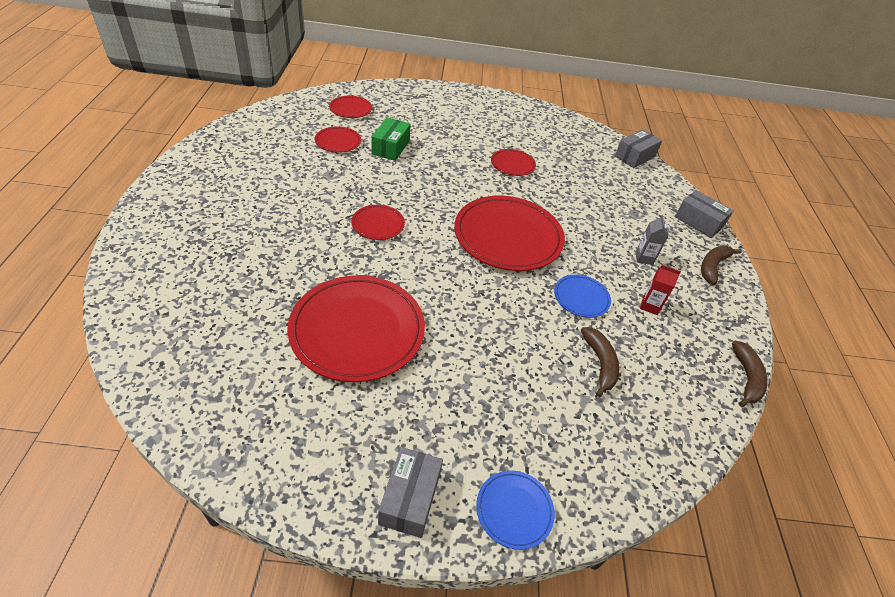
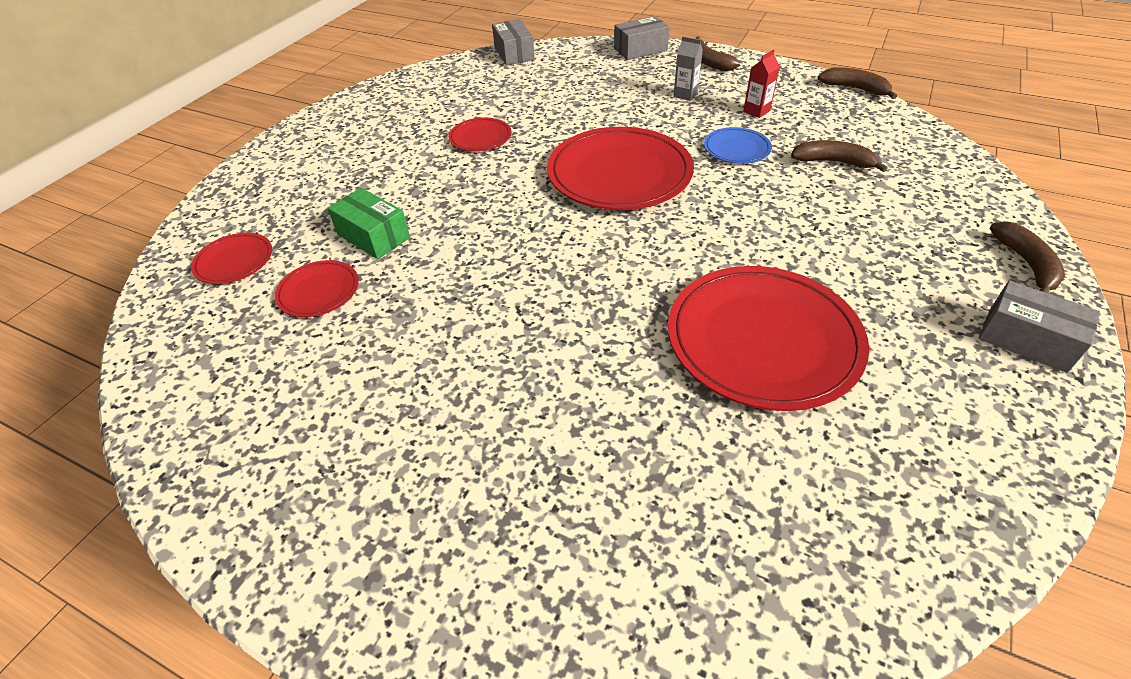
camera: 60 degrees left, 0 degrees up
(378, 224) = (551, 282): red plate -> none
(514, 510) = (1026, 264): blue plate -> brown banana

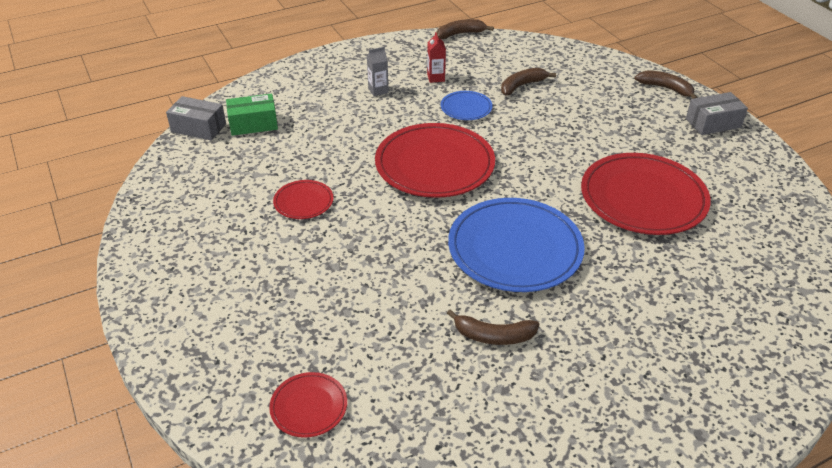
camera: 55 degrees left, 5 degrees down
(318, 291) = (407, 367): red plate -> none
(373, 236) = (368, 311): green box -> green box (253, 124)
(551, 281) = (515, 249): none -> blue plate
(640, 50) = (289, 74): grey box -> none
(708, 62) = (351, 59): brown banana -> brown banana (493, 336)

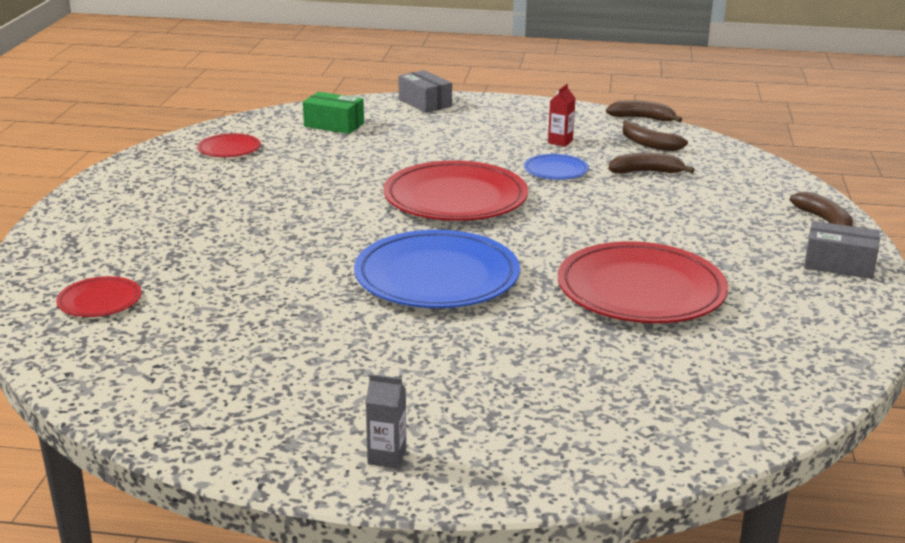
camera: 35 degrees right, 15 degrees down
(198, 128) = (284, 114): grey box -> grey box (425, 103)
(303, 202) = (295, 184): red plate -> red plate (229, 149)
(378, 90) = (485, 135): grey carton -> grey carton (387, 457)
(493, 336) = (318, 322): brown banana -> brown banana (648, 144)

